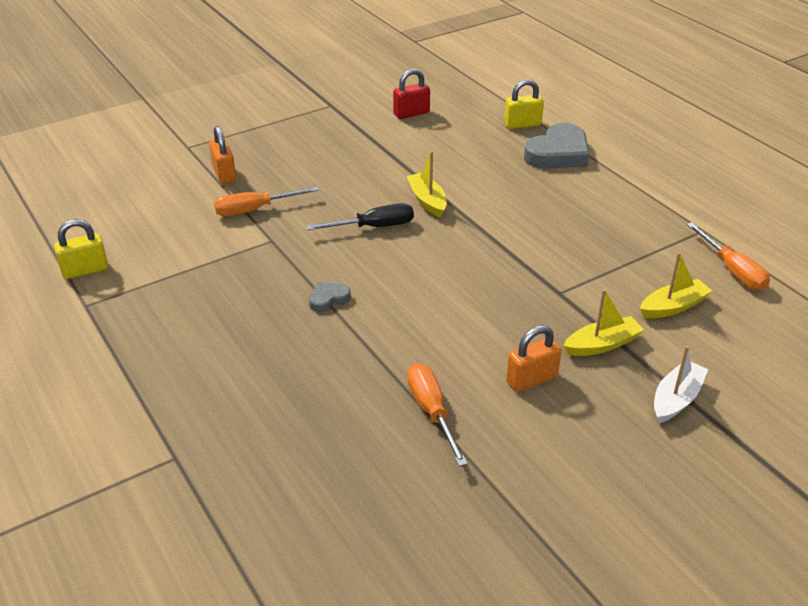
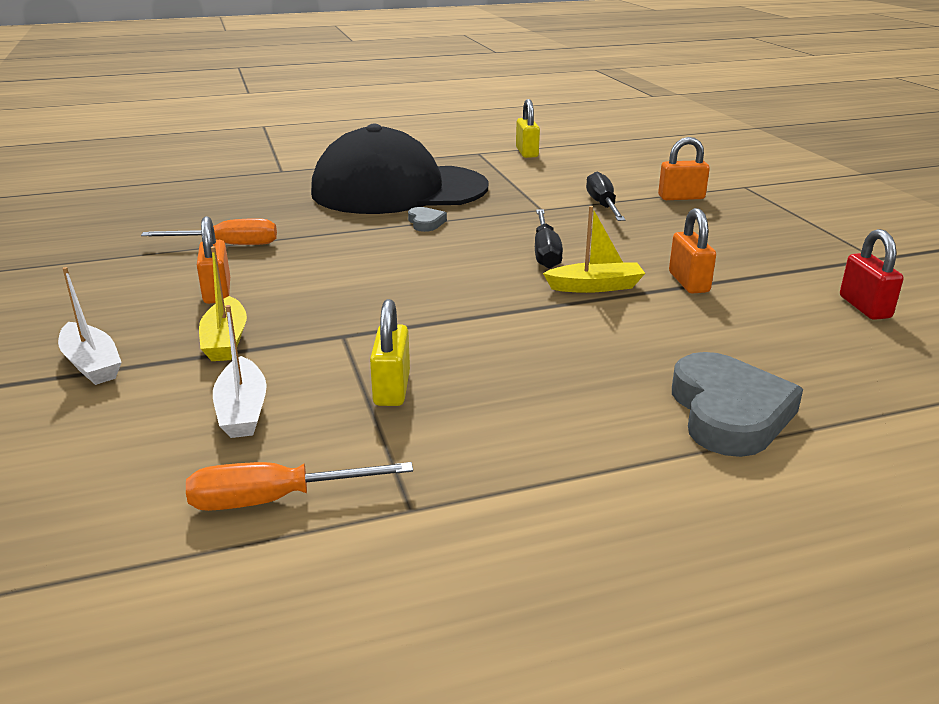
camera: 105 degrees right, 10 degrees down
(236, 336) = (399, 190): none -> black cap
(255, 210) = (602, 205): orange screwdriver -> black screwdriver
(402, 167) = (688, 282): none -> orange padlock
(522, 124) = (845, 398): yellow padlock -> yellow padlock (392, 388)
(558, 153) = (729, 412): grey heart -> grey heart turned 150 degrees counterclockwise
(673, 307) = (242, 410): yellow boat -> white boat

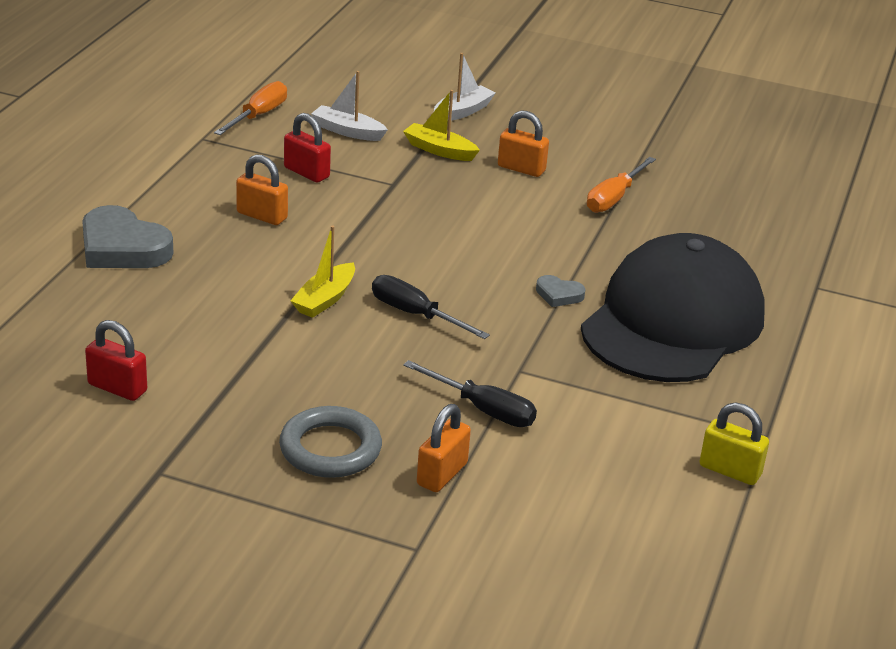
camera: 125 degrees right, 5 degrees up
(92, 364) = (463, 111): white boat -> white boat turned 135 degrees clockwise
(392, 388) = (306, 172): yellow padlock -> red padlock
(688, 282) = (270, 342): orange padlock -> orange padlock (262, 216)
(734, 226) = (330, 449): none -> grey ring

